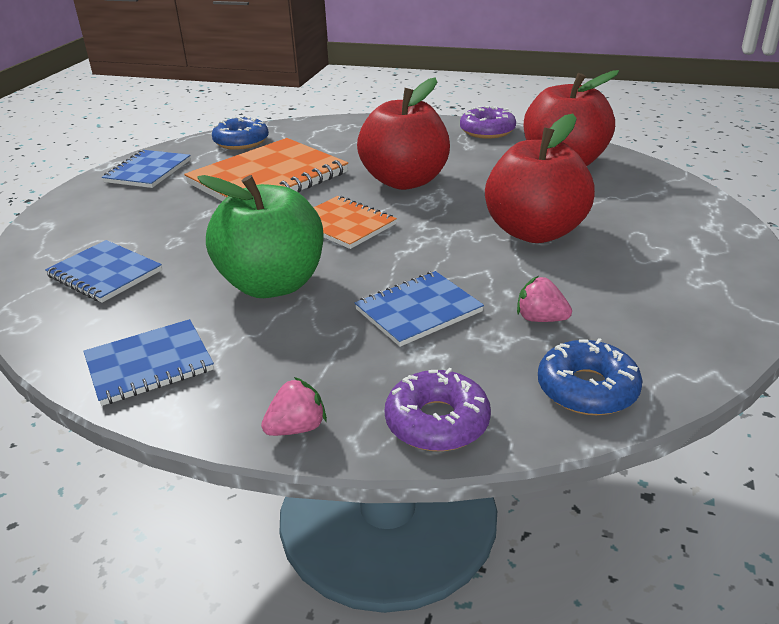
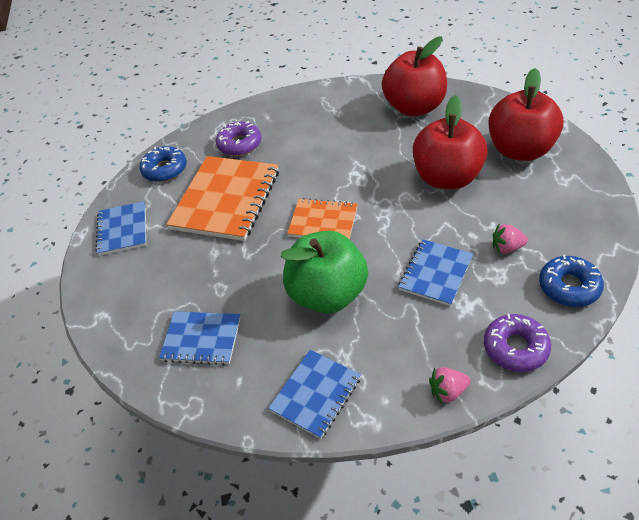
camera: 25 degrees left, 15 degrees up
(297, 428) = (448, 391): pink strawberry -> pink strawberry turned 135 degrees counterclockwise
(405, 181) = (326, 164): red apple -> red apple (520, 150)
(487, 131) = (337, 92): purple donut -> purple donut (240, 144)

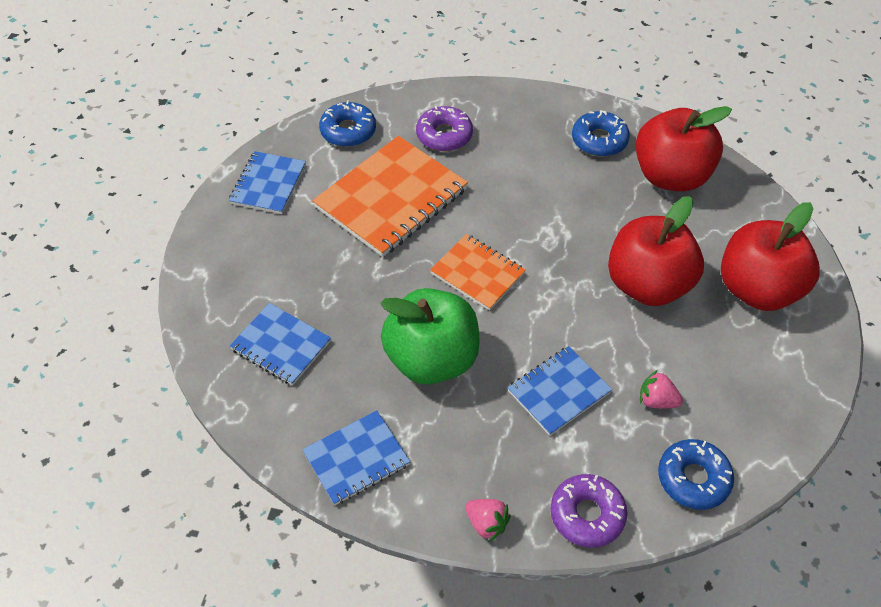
camera: 20 degrees right, 5 degrees up
(351, 105) = (599, 140): none -> blue donut
(448, 391) = (486, 523): pink strawberry -> pink strawberry turned 150 degrees counterclockwise

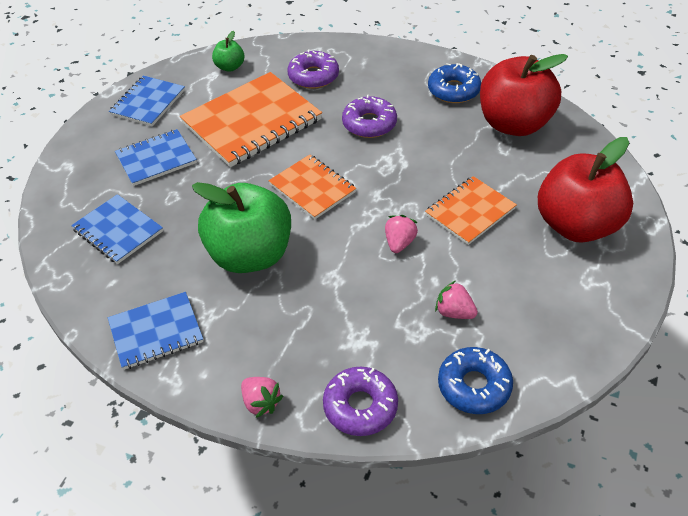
camera: 10 degrees right, 5 degrees down
(348, 131) = (230, 67): blue donut -> green apple
(519, 189) = (369, 124): none -> purple donut
(558, 391) = (361, 294): blue notebook -> blue notebook (156, 159)
(584, 328) = (399, 243): none -> pink strawberry
(647, 284) = (470, 212): red apple -> orange notebook

